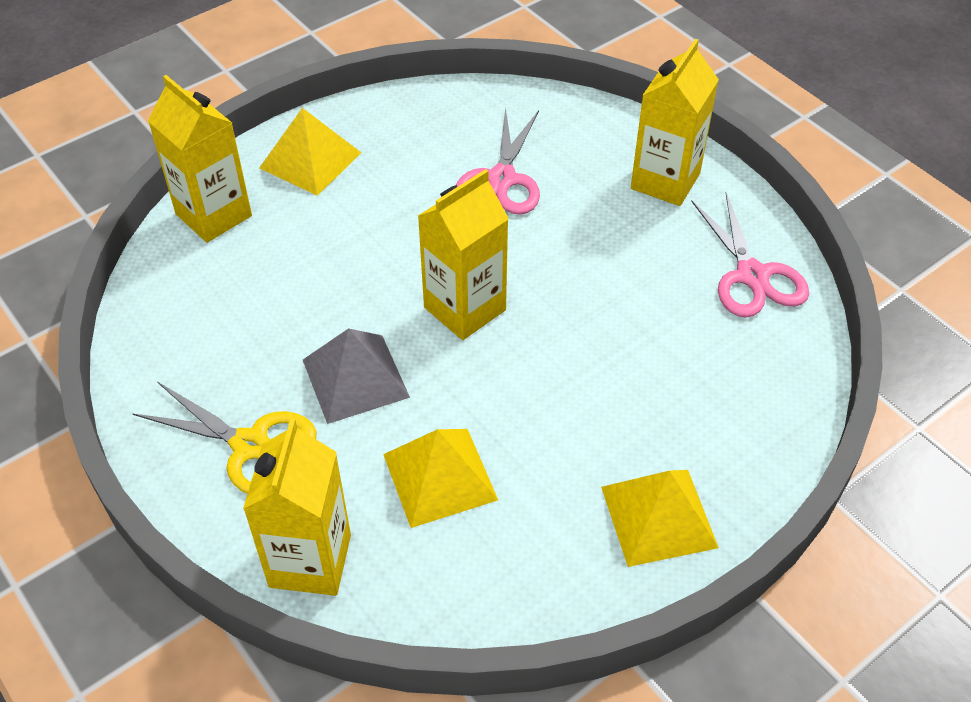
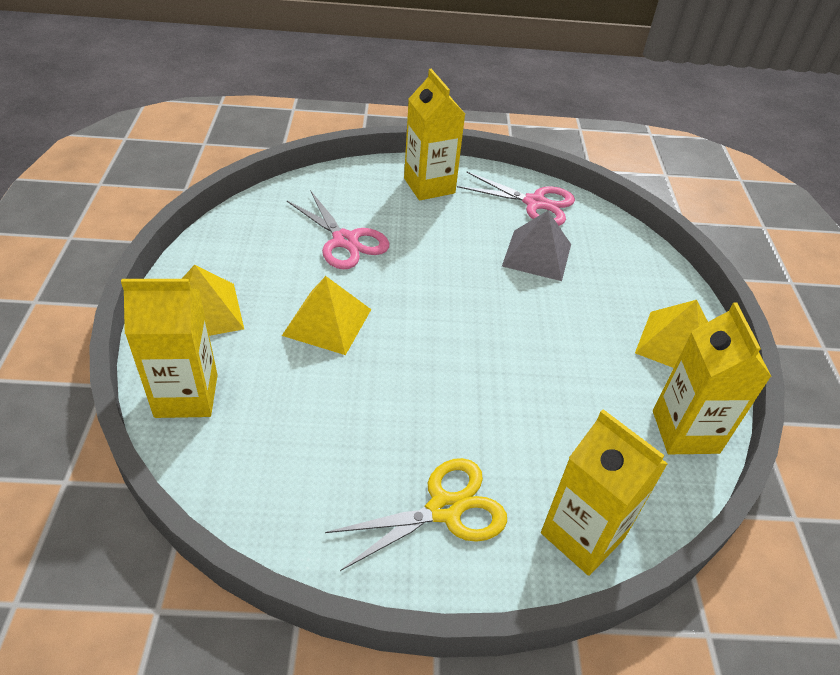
camera: 55 degrees left, 5 degrees down
(355, 378) = (439, 412): grey pyramid -> grey pyramid (537, 255)
(440, 477) = (566, 420): yellow pyramid -> yellow pyramid (327, 322)
(465, 309) = (436, 323): yellow carton -> yellow carton (685, 432)

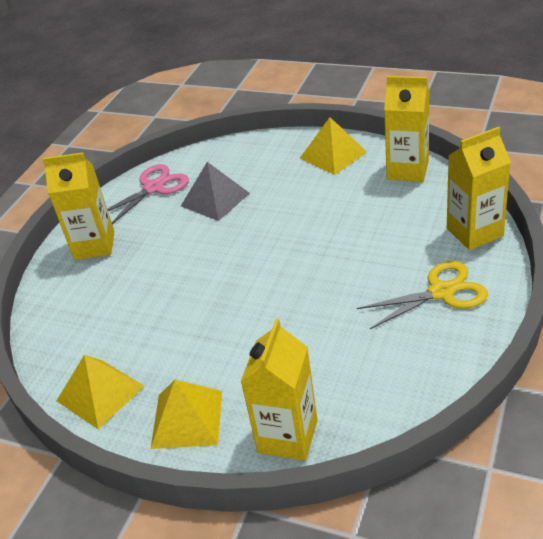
camera: 60 degrees left, 5 degrees down
(327, 322) = (237, 333): yellow pyramid -> yellow pyramid (100, 393)
(345, 241) = (139, 310): pink scissors -> none
(444, 509) = (441, 292): yellow scissors -> yellow scissors turned 75 degrees clockwise

